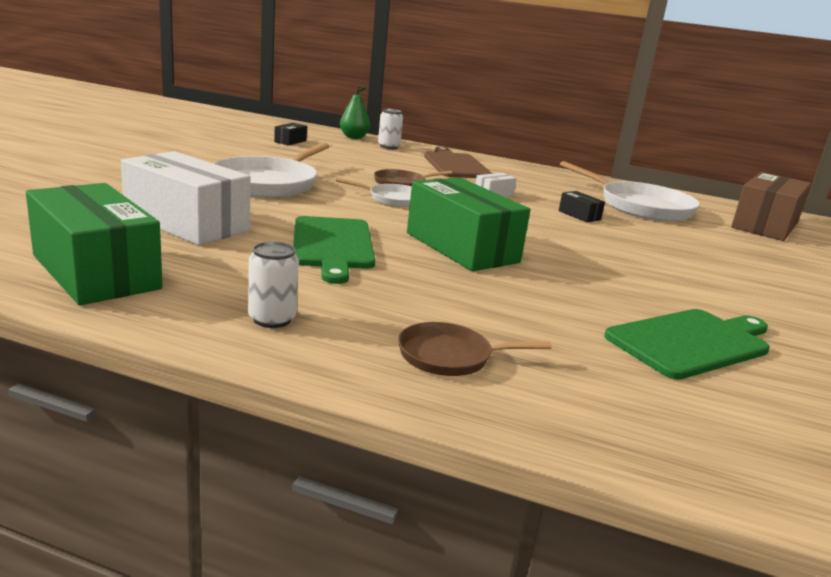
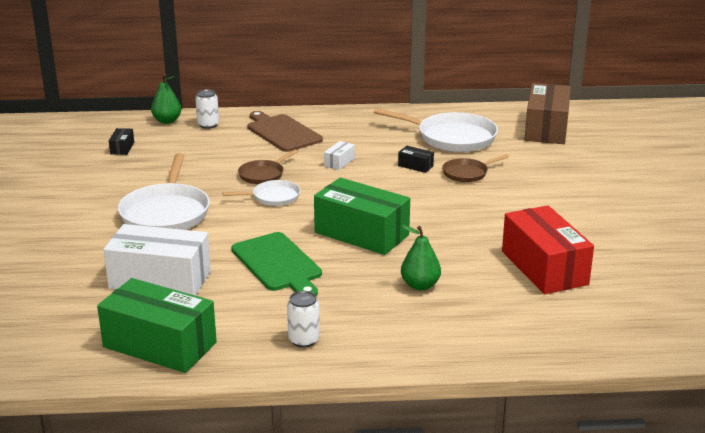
camera: 20 degrees left, 5 degrees up
(449, 356) = (422, 329): brown pan -> brown pan (467, 173)
(491, 311) = (420, 285): none -> green pear
(692, 342) = (544, 268): green cutting board -> red box

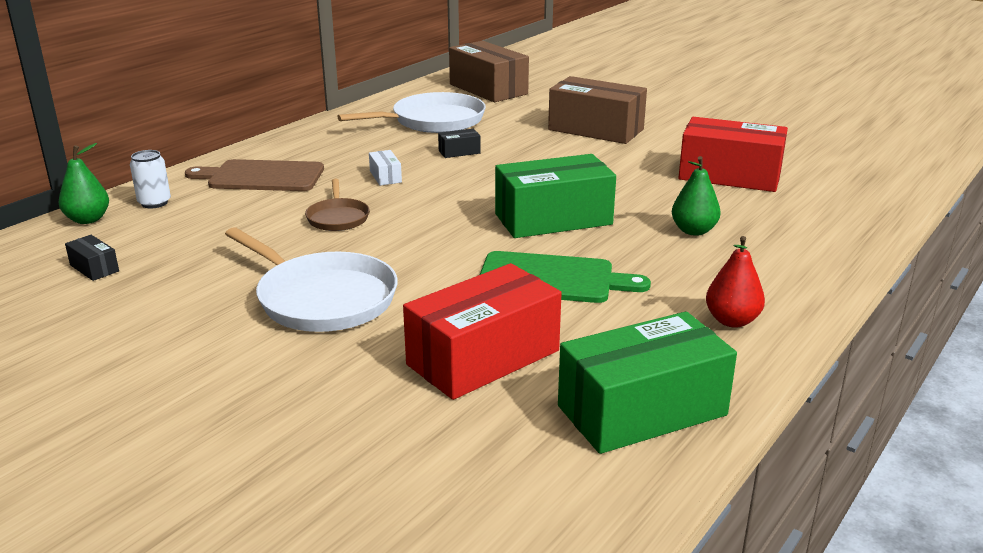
camera: 50 degrees left, 0 degrees up
(160, 280) = (483, 357): white box -> red box
(273, 197) = (399, 230): white pan -> none
(304, 340) = (732, 321): white can -> red pear
(467, 173) = (513, 140): brown pan -> none
(541, 191) = (596, 129): none -> brown box

